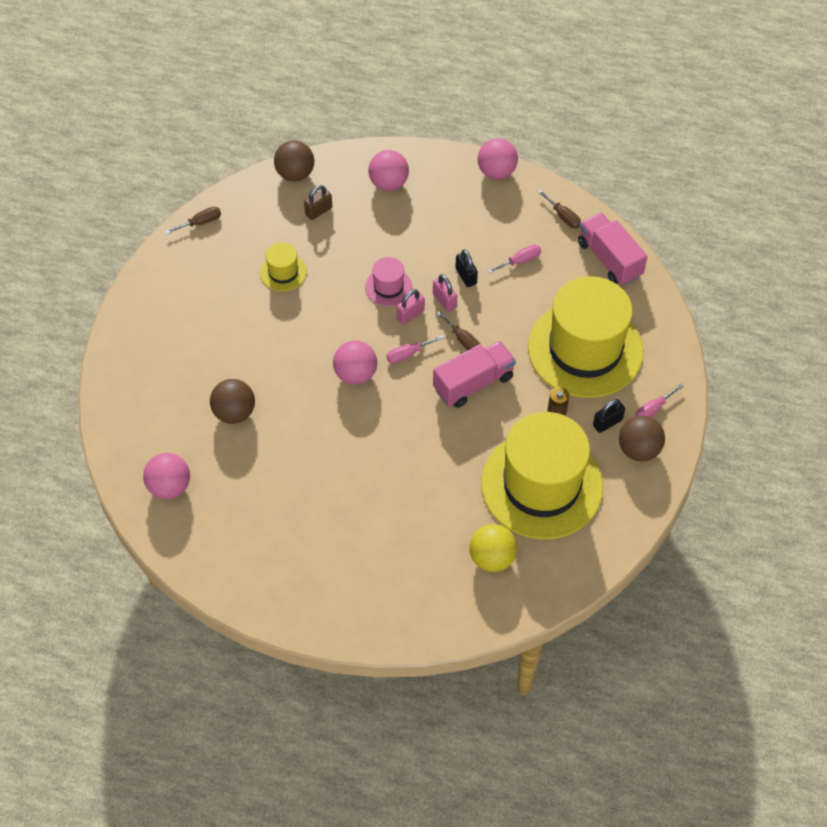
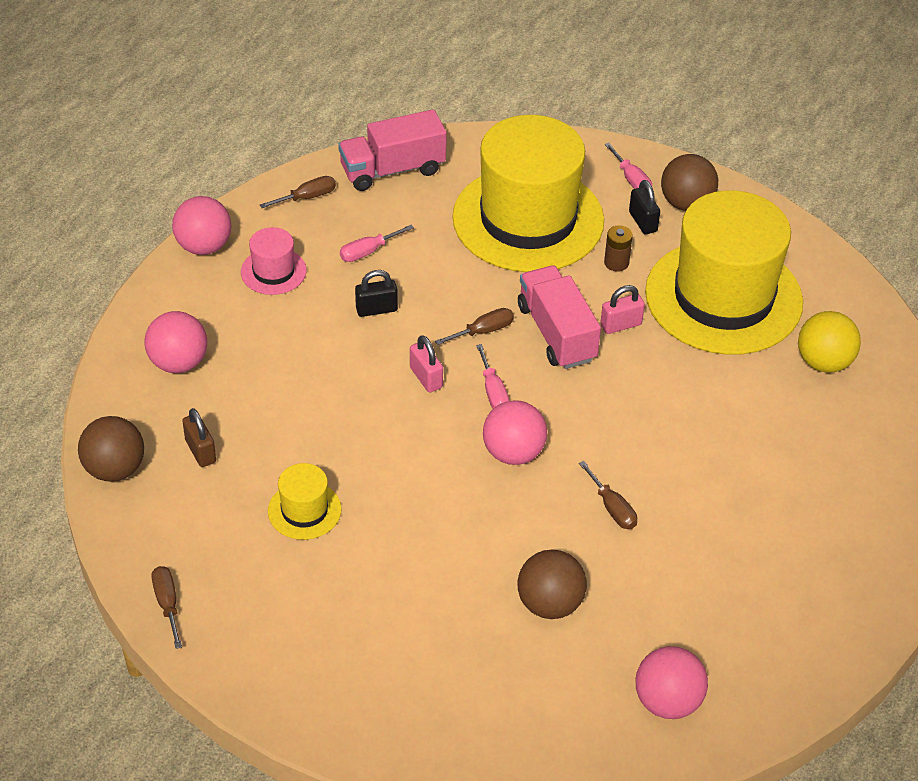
camera: 80 degrees left, 10 degrees down
(320, 437) = (612, 508): none -> brown screwdriver
(388, 287) = (370, 393): pink hat -> pink hat (273, 271)
(444, 301) = (412, 338): pink padlock -> pink padlock (621, 325)
(520, 261) = (368, 251): pink screwdriver -> pink screwdriver turned 105 degrees counterclockwise

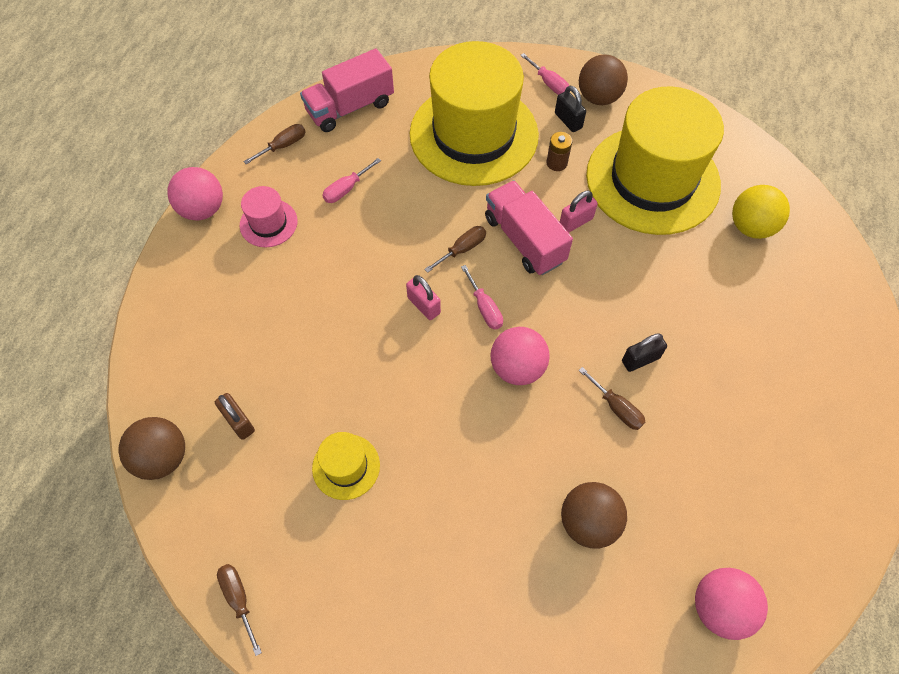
camera: 10 degrees left, 15 degrees up
(178, 363) = (201, 332): pink ball -> none
(376, 309) = (366, 244): black padlock -> black padlock (640, 359)

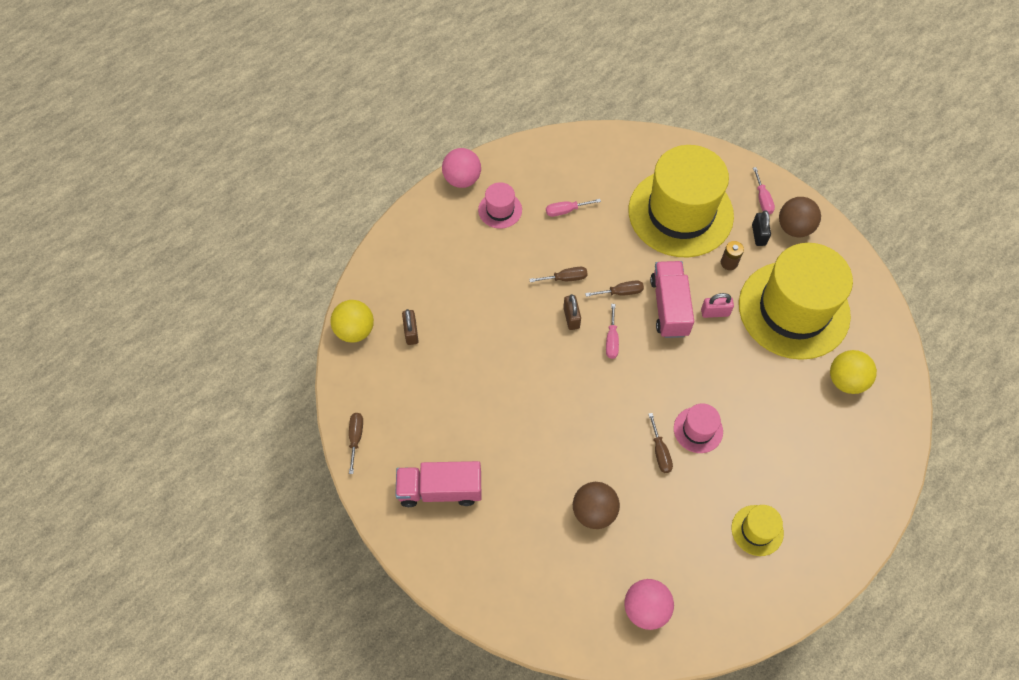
camera: 30 degrees right, 0 degrees up
(163, 457) = (355, 330): brown ball -> yellow ball
(283, 146) = (540, 158): brown screwdriver -> brown screwdriver (565, 278)
(346, 466) = (461, 395): yellow hat -> yellow hat (757, 530)
(350, 107) = (603, 151): pink truck -> pink truck (440, 490)
(424, 305) = (571, 318): pink padlock -> brown padlock
(517, 367) = (609, 391): pink ball -> none
(640, 359) = (698, 430): black padlock -> pink hat

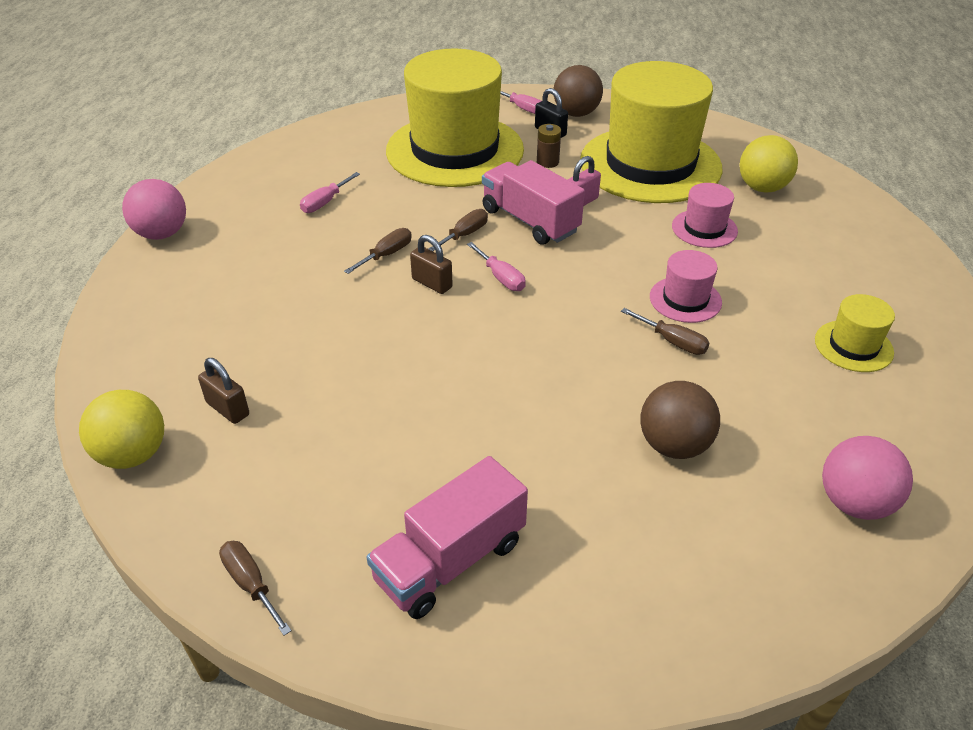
camera: 40 degrees left, 20 degrees down
(500, 210) = (240, 237): pink hat -> pink hat (704, 228)

